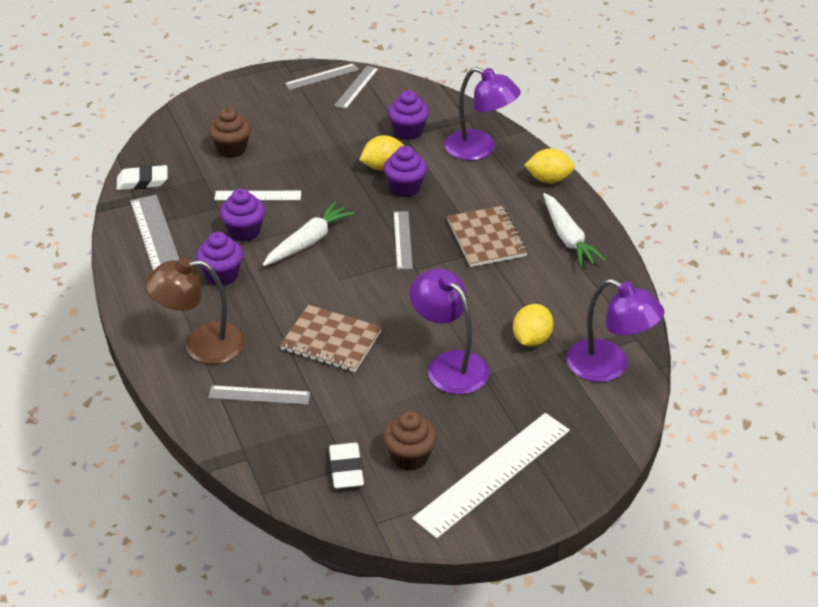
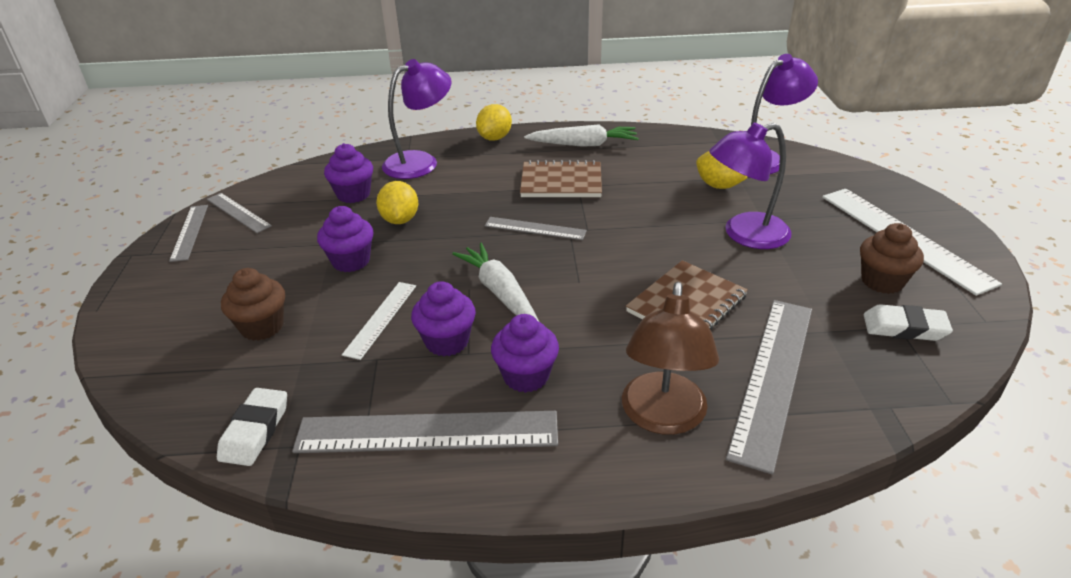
camera: 70 degrees left, 5 degrees down
(259, 395) = (773, 377): grey ruler -> grey ruler, size x1.84
(405, 188) = (448, 212): purple cupcake -> purple cupcake (351, 261)

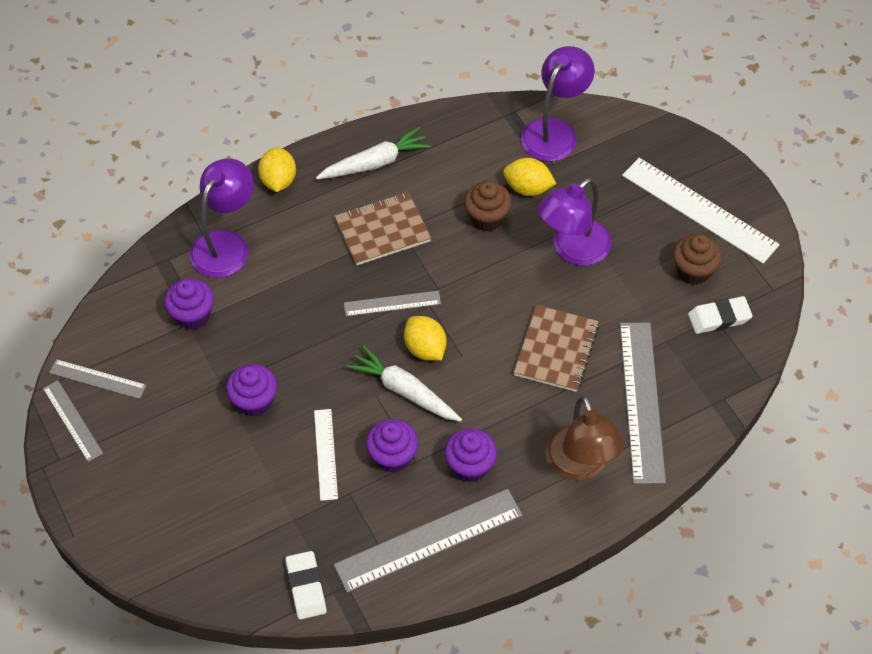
camera: 25 degrees left, 20 degrees up
(262, 327) = (234, 498): brown cupcake -> brown cupcake (487, 218)
(400, 220) = (262, 335): yellow lemon -> yellow lemon (425, 349)

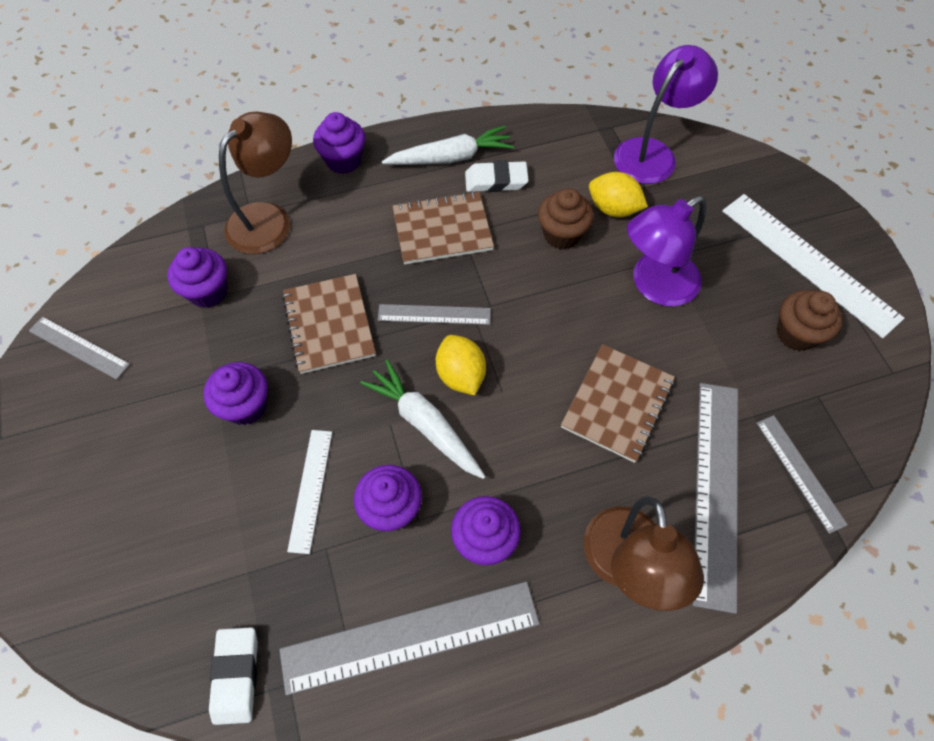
camera: 10 degrees right, 5 degrees up
(73, 420) = (33, 392): grey ruler -> grey ruler (800, 472)
(226, 244) = (268, 219): purple lamp -> brown lamp
(278, 181) = (343, 161): yellow lemon -> purple cupcake
(305, 326) = (329, 325): none -> brown notebook
(719, 318) = (823, 397): white eraser -> white eraser (496, 181)

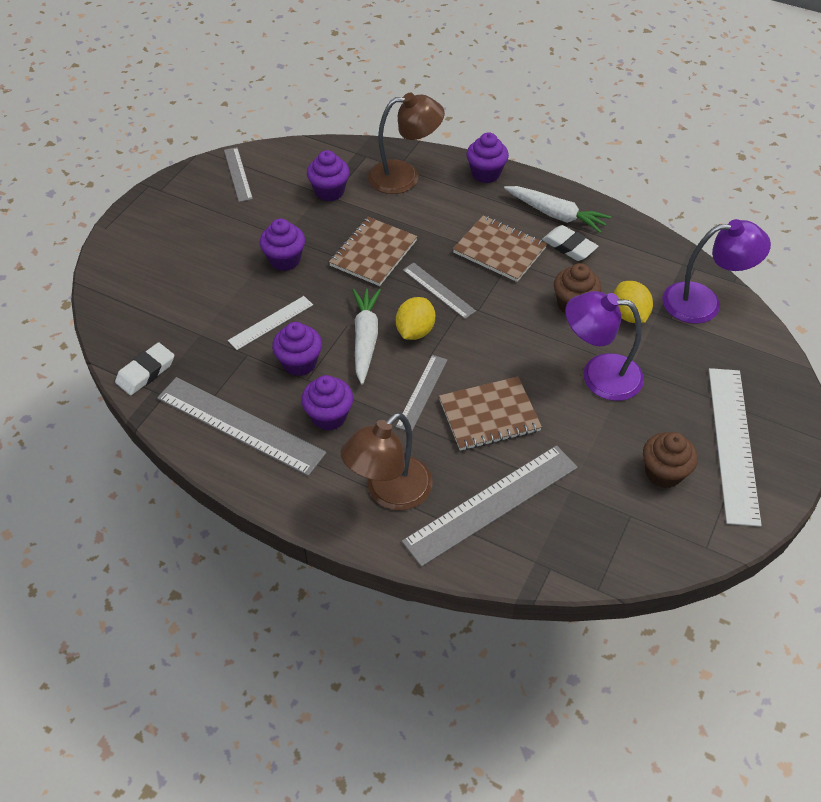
camera: 45 degrees right, 10 degrees down
(800, 472) = (559, 540): grey ruler -> grey ruler (422, 392)

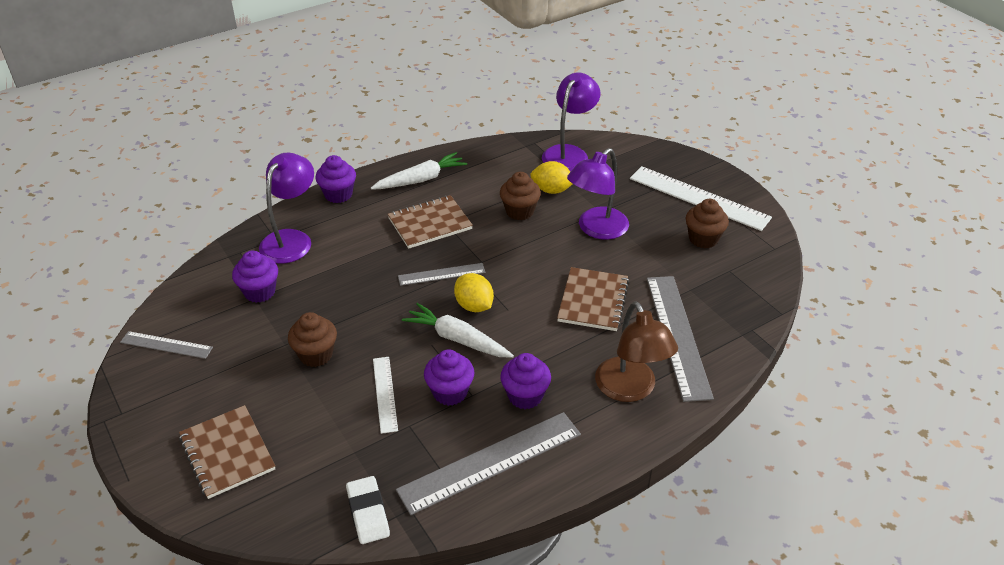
camera: 60 degrees left, 10 degrees down
(285, 260) = (316, 355): purple cupcake -> brown cupcake
(373, 253) = (363, 295): brown notebook -> brown notebook (227, 453)
(404, 176) = (291, 239): brown lamp -> purple lamp
(422, 392) = (542, 328): grey ruler -> none
(569, 246) = (460, 188): white eraser -> none

